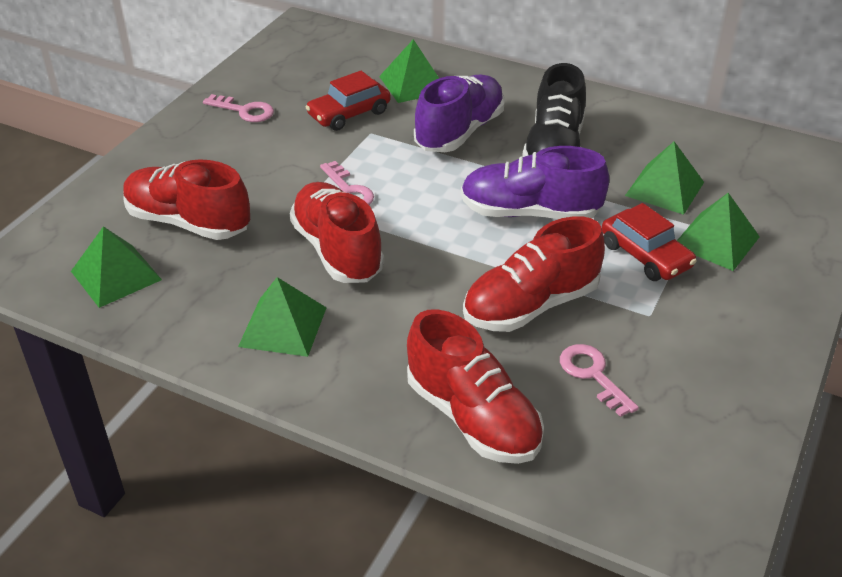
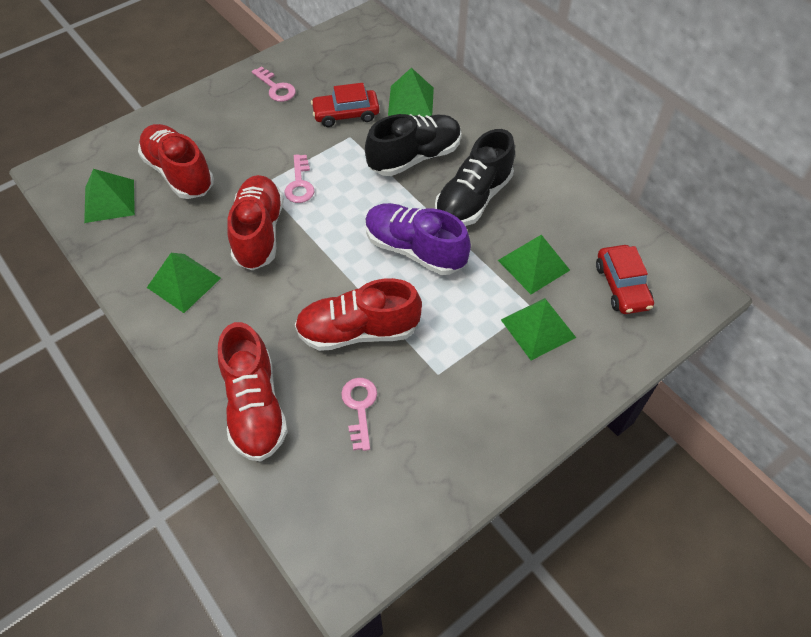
camera: 25 degrees right, 15 degrees up
(459, 132) = (414, 157): purple shoe -> black shoe
(645, 255) = (473, 320): red car -> red car (621, 286)

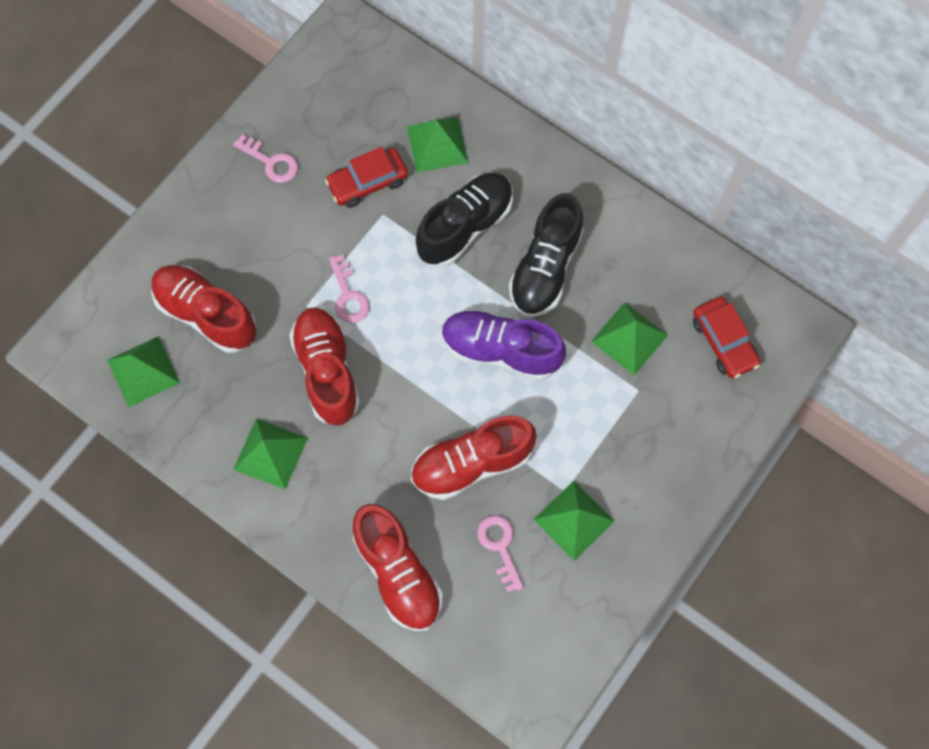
camera: 15 degrees left, 15 degrees up
(538, 328) = (650, 413): green pyramid -> green pyramid (574, 520)

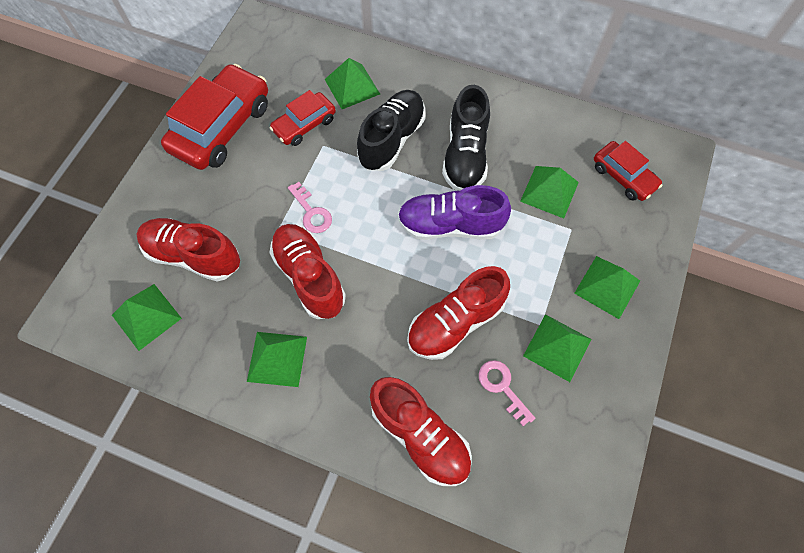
camera: 15 degrees left, 5 degrees down
(271, 162) = (222, 127): pink key -> red car
(654, 467) = (607, 286): none -> green pyramid

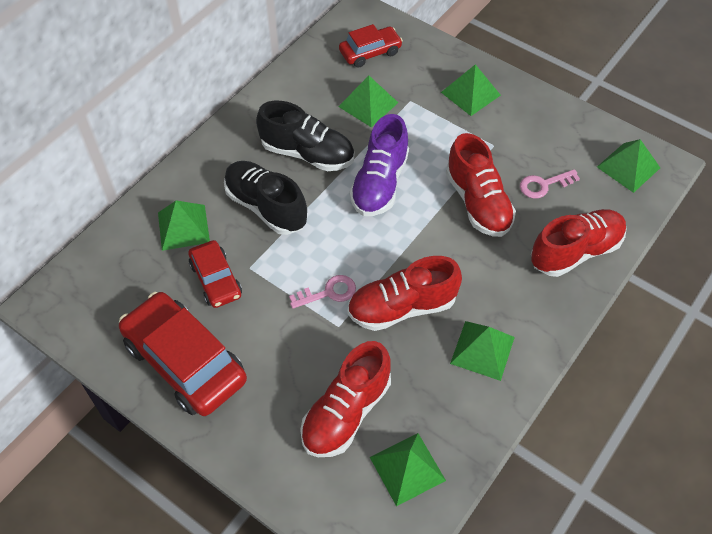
camera: 75 degrees left, 10 degrees down
(557, 347) = (516, 140): green pyramid -> green pyramid (628, 167)

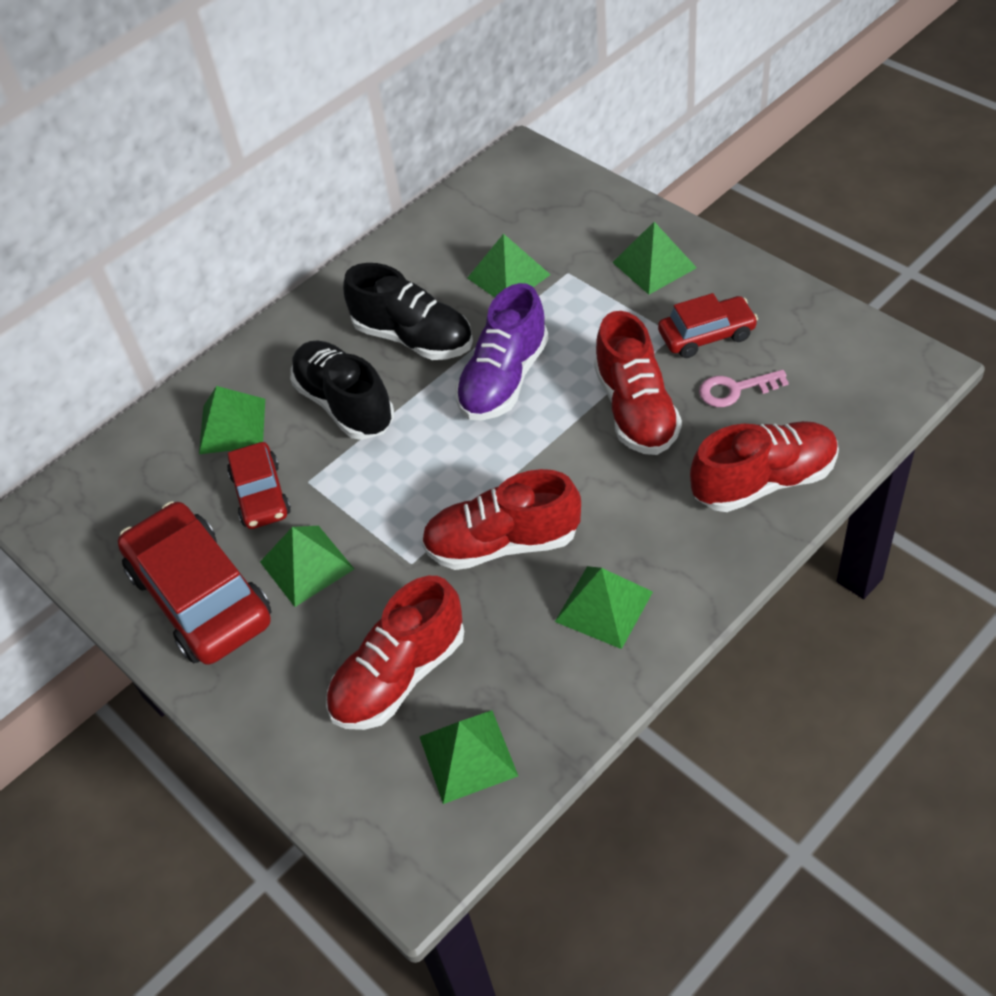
camera: 15 degrees right, 5 degrees down
(328, 292) = (406, 518): pink key -> none
(370, 52) = (525, 208): red car -> red car (706, 335)
(628, 167) = (865, 370): green pyramid -> green pyramid (307, 565)

